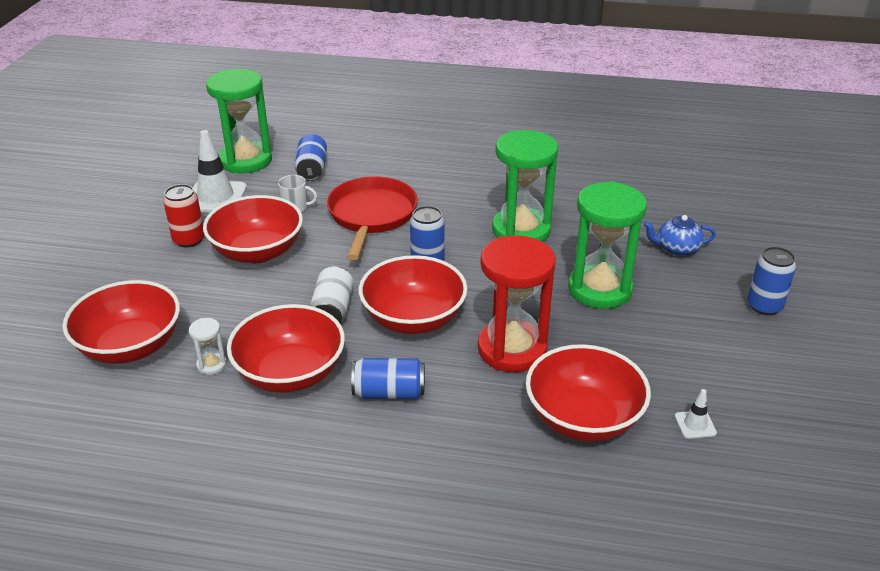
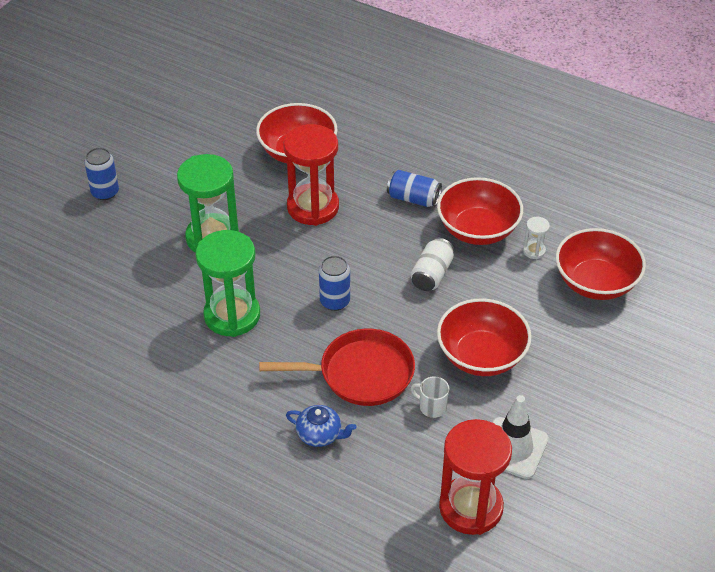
camera: 160 degrees left, 10 degrees up
(189, 240) = (545, 390): red can -> none
(246, 160) = (470, 508): green hourglass -> red hourglass
(312, 169) = (398, 467): blue can -> none
(371, 216) = (360, 374): red pan -> red pan turned 120 degrees counterclockwise
(413, 319) = (371, 250): red bowl -> none
(676, 248) = (116, 259): blue teapot -> blue teapot (320, 434)
(695, 424) = (233, 132): white traffic cone -> none

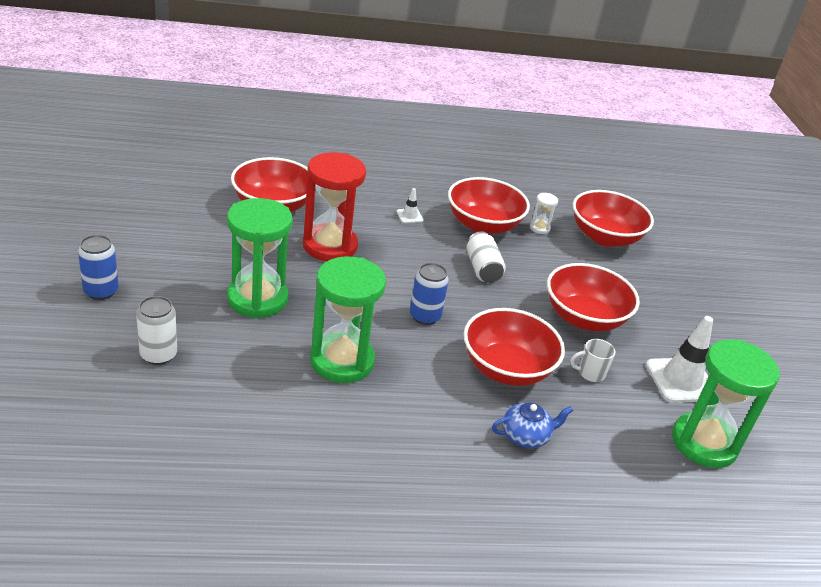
camera: 40 degrees left, 10 degrees down
(105, 260) = (158, 355): none -> white can
(360, 374) = (506, 368): red pan -> red bowl
(413, 198) = (409, 216): blue can -> white traffic cone
(470, 508) = (704, 443): red hourglass -> green hourglass

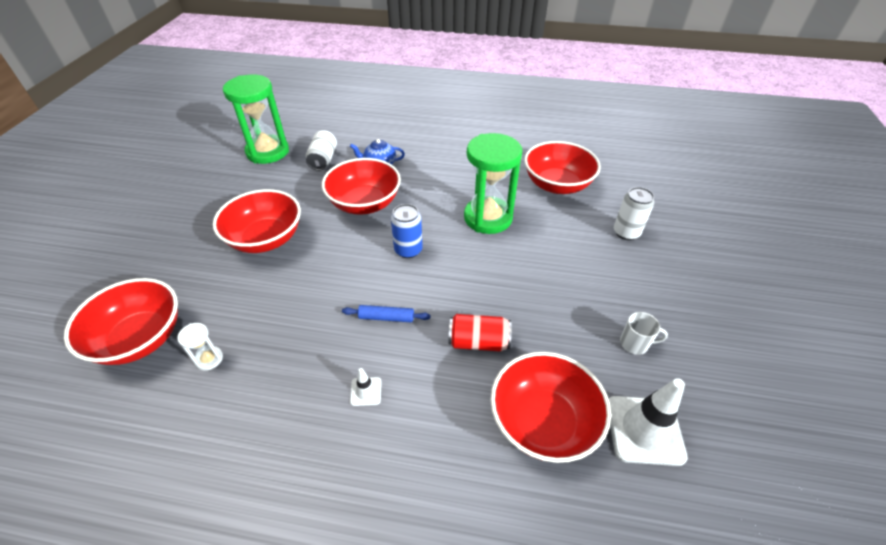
camera: 160 degrees left, 10 degrees up
(101, 291) = (698, 295): blue can -> none
(257, 299) = (555, 277): green hourglass -> none
(330, 246) = (478, 342): red hourglass -> red can
(417, 258) = (386, 317): none -> blue rolling pin
(482, 269) = (323, 299): white can -> white can (323, 160)
(483, 225) = (278, 369): red bowl -> red bowl (557, 184)
(590, 373) = (303, 196): white mug -> white mug (635, 344)
(681, 380) = (238, 186): white traffic cone -> white traffic cone (644, 430)

